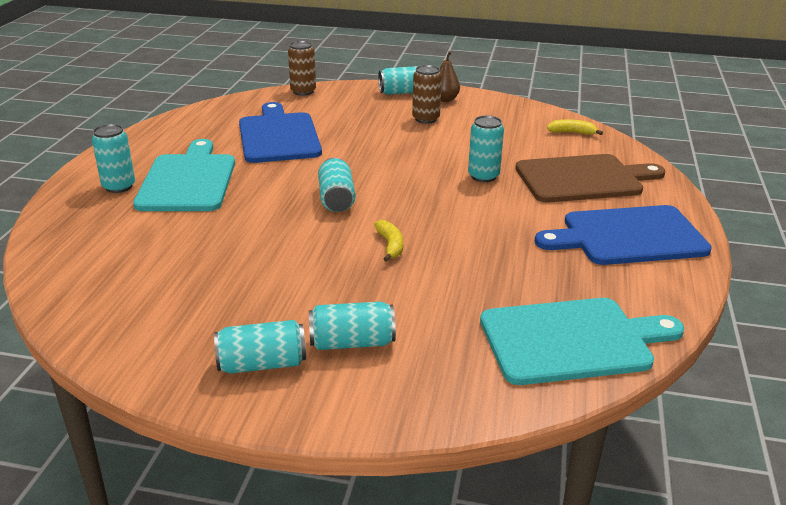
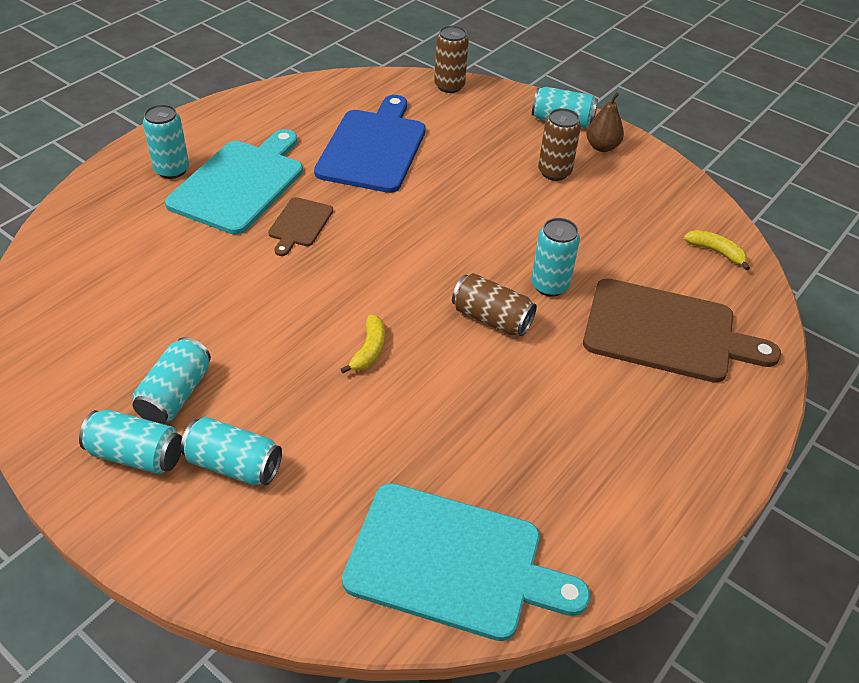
camera: 25 degrees right, 15 degrees up
(262, 191) = (299, 224): none -> brown cutting board
(336, 199) = (364, 262): turquoise can -> turquoise can (176, 394)
(462, 204) = (491, 318): none -> brown can
(628, 236) = (645, 442): blue cutting board -> none

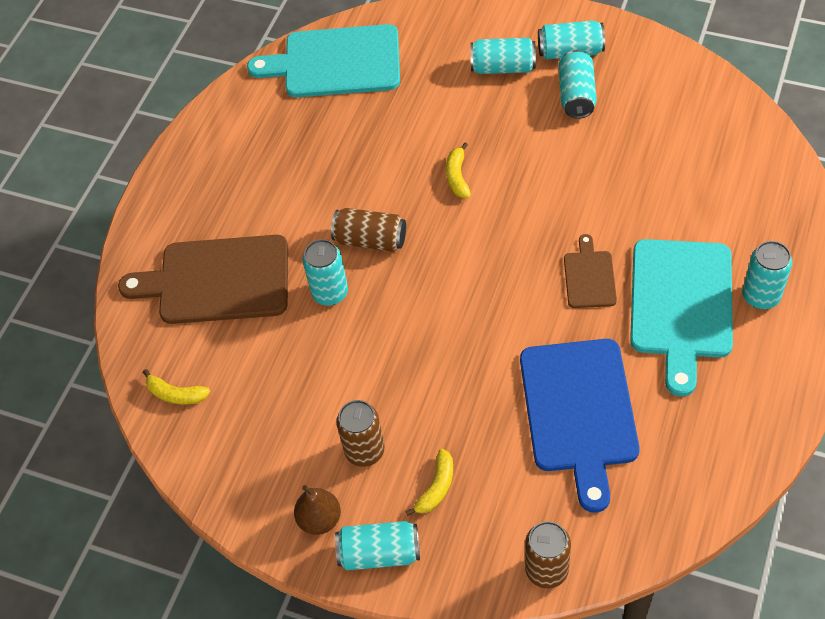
camera: 170 degrees right, 10 degrees up
(506, 139) = (436, 487): none -> yellow banana

